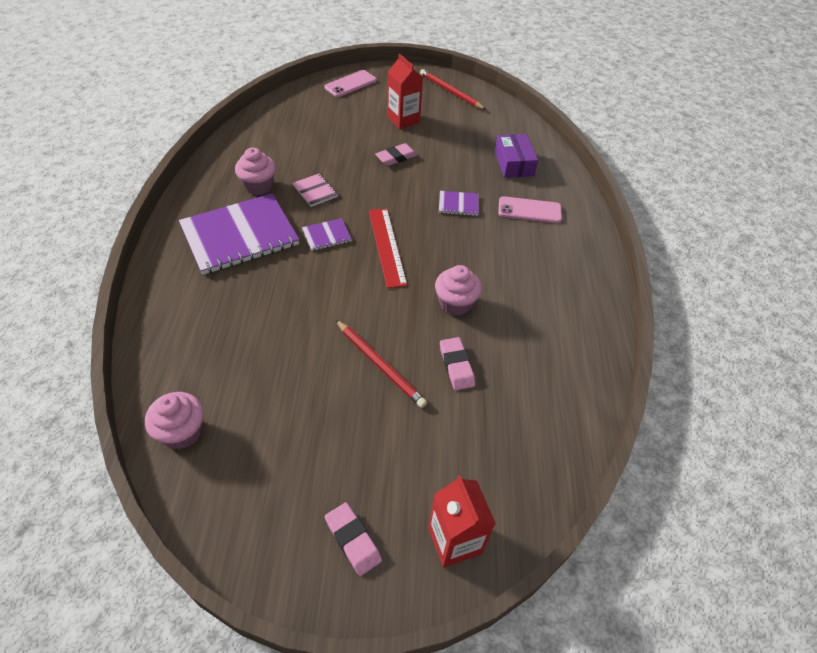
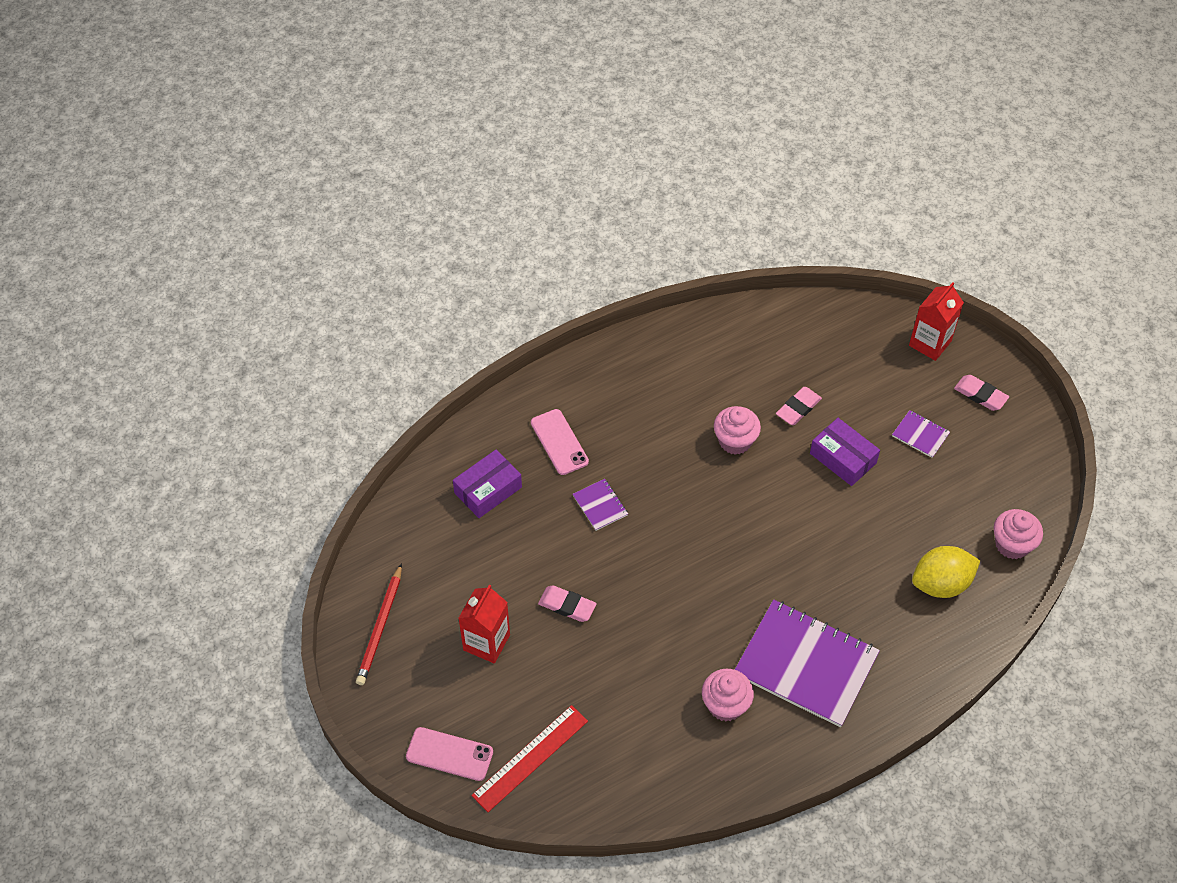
camera: 120 degrees left, 5 degrees up
(207, 352) = (941, 584): none -> yellow lemon
(315, 191) = (687, 645): pink notebook -> none
(326, 235) = (741, 590): purple notebook -> purple notebook (920, 435)
(353, 540) = (980, 395): pink eraser -> pink eraser turned 75 degrees counterclockwise
(380, 364) = (843, 458): red pencil -> purple box
(387, 246) = (711, 531): red ruler -> red ruler (530, 758)

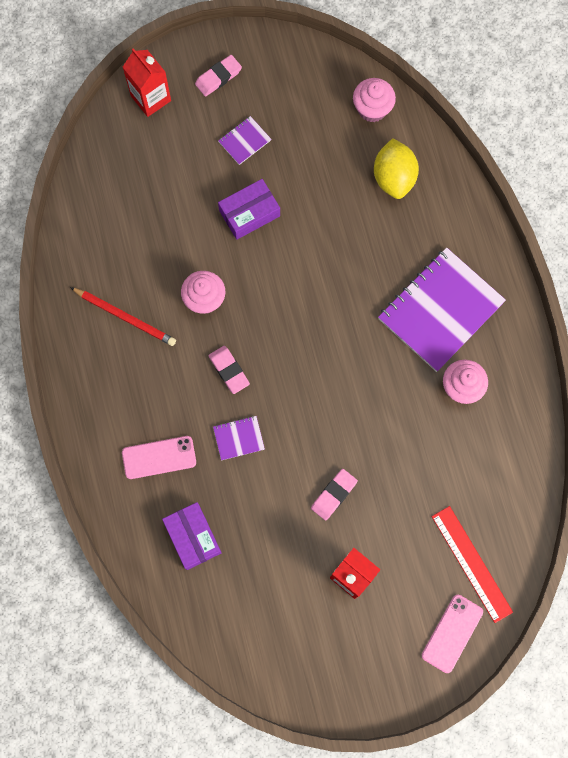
camera: 75 degrees left, 20 degrees up
(380, 627) = (312, 670): red pencil -> red pencil (125, 317)
(798, 408) = (186, 233): pink eraser -> pink eraser (229, 370)

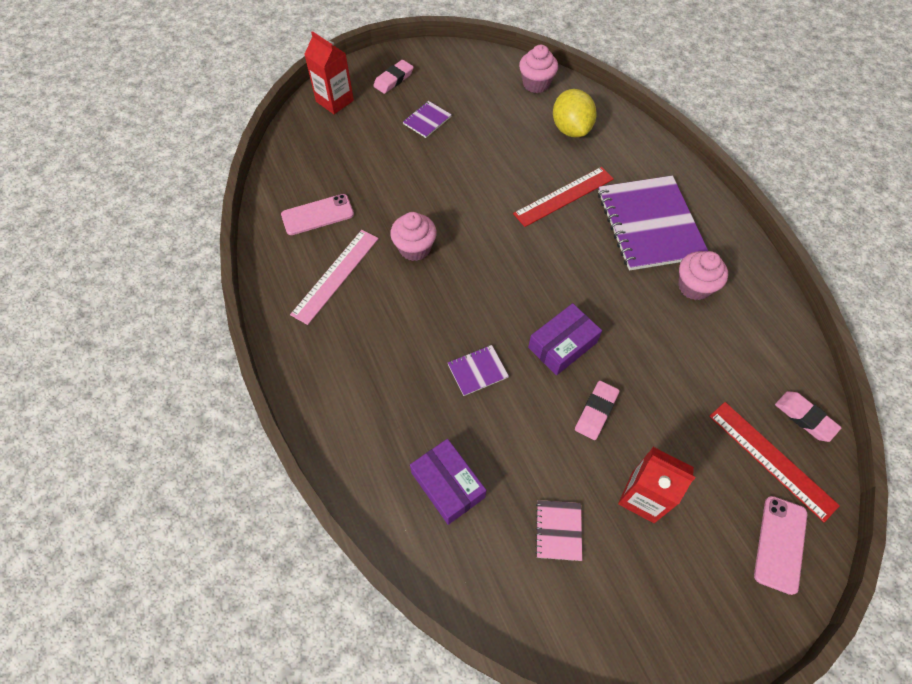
camera: 10 degrees left, 15 degrees down
(125, 317) = (336, 275): red pencil -> pink ruler
(159, 457) = (393, 404): pink phone -> pink phone (317, 215)
(229, 370) = (453, 307): pink eraser -> pink eraser (805, 417)
(249, 213) = (444, 173): purple box -> purple box (562, 345)
(275, 590) = (558, 530): none -> pink notebook
(364, 262) = (564, 196): none -> red ruler
(440, 310) = (649, 224): purple notebook -> purple notebook turned 45 degrees counterclockwise

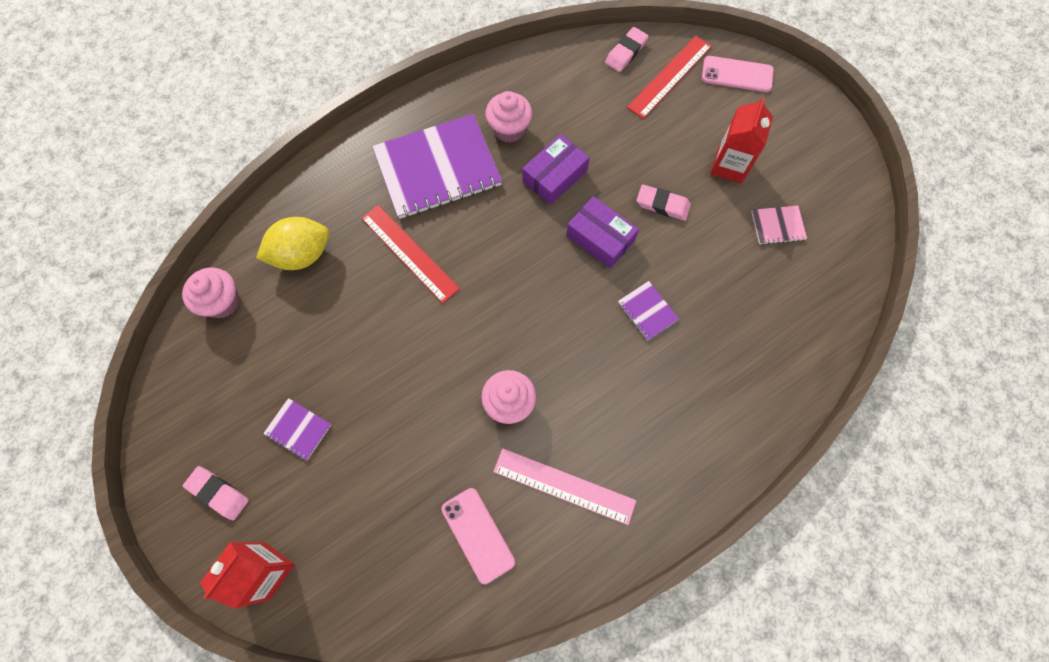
camera: 100 degrees left, 10 degrees up
(448, 485) = (767, 319): purple box -> purple box (555, 176)

